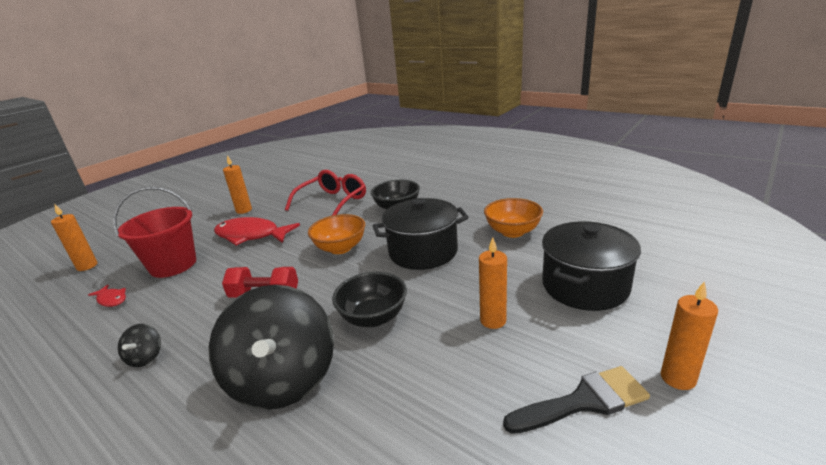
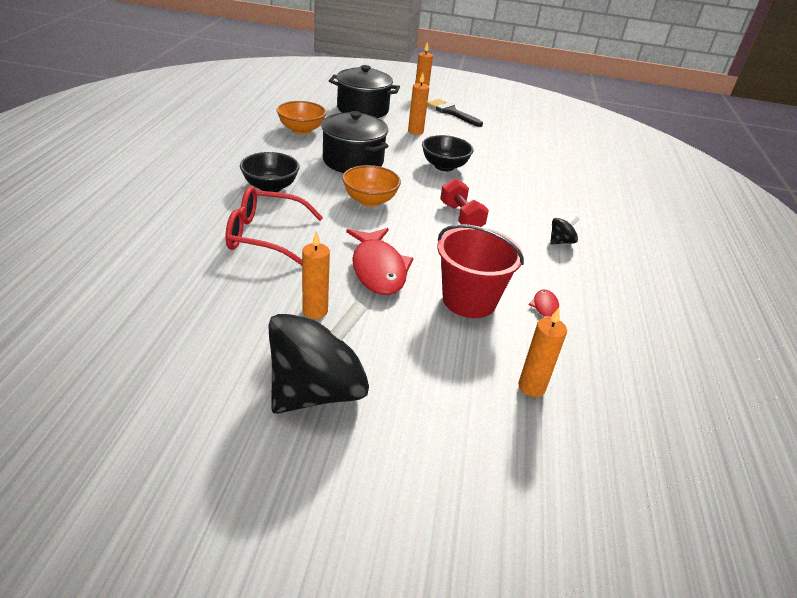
camera: 125 degrees left, 10 degrees up
(283, 379) = (516, 182): black spinning top -> black spinning top (317, 391)

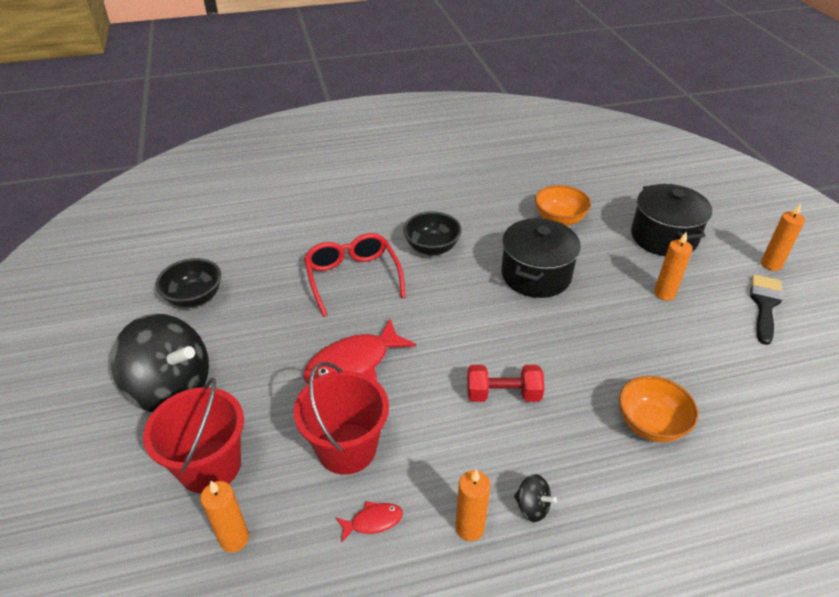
camera: 70 degrees right, 5 degrees up
(315, 311) = (267, 348): orange candle -> orange candle (469, 528)
(370, 200) = (469, 315): orange bowl -> orange bowl (650, 424)
(443, 385) = (210, 466): none -> red bucket
(444, 166) = (606, 344): black bowl -> black bowl (194, 298)
(461, 217) = (503, 394): red dumbbell -> red dumbbell turned 45 degrees clockwise

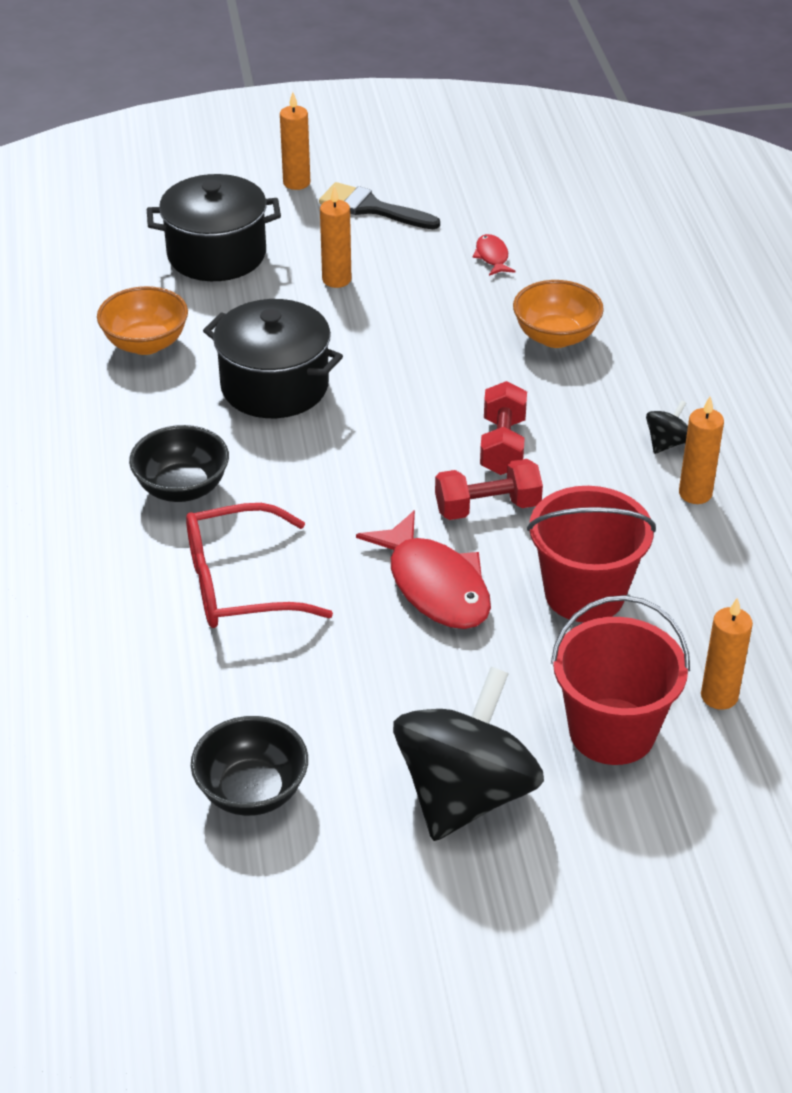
camera: 85 degrees left, 0 degrees up
(373, 521) = (690, 571): red fish -> red fish (492, 257)
(433, 388) = (487, 507): none -> red dumbbell

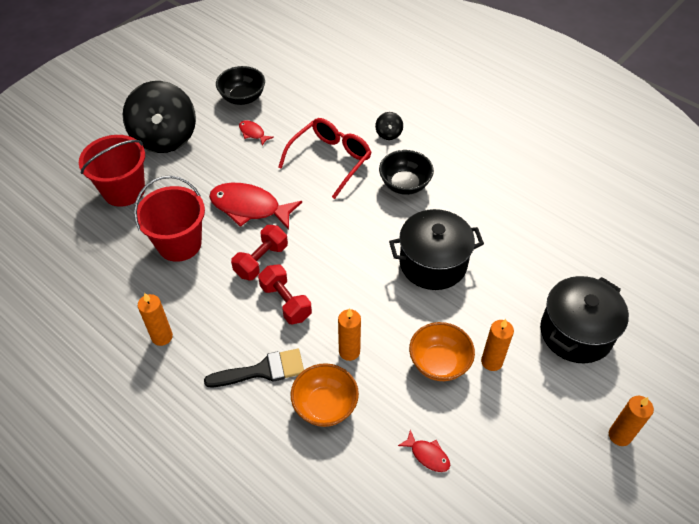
camera: 140 degrees right, 10 degrees up
(146, 343) = (523, 246): orange bowl -> orange bowl (439, 363)
(307, 706) = (253, 133): none -> red fish
(371, 208) = (548, 446): black brush -> black brush (262, 370)
(667, 443) = (200, 363): black spinning top -> black spinning top (388, 134)
(719, 696) = (86, 231): orange candle -> orange candle (349, 351)

